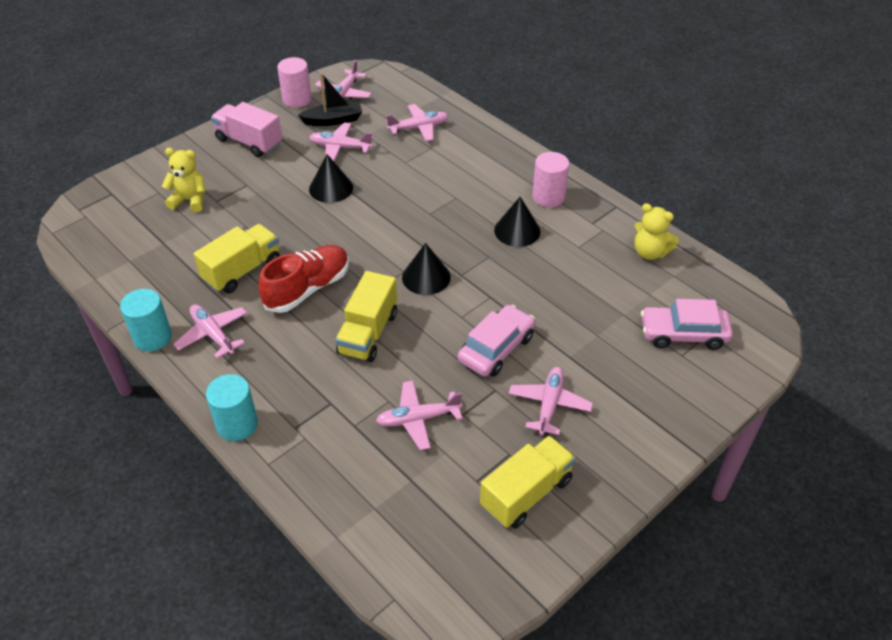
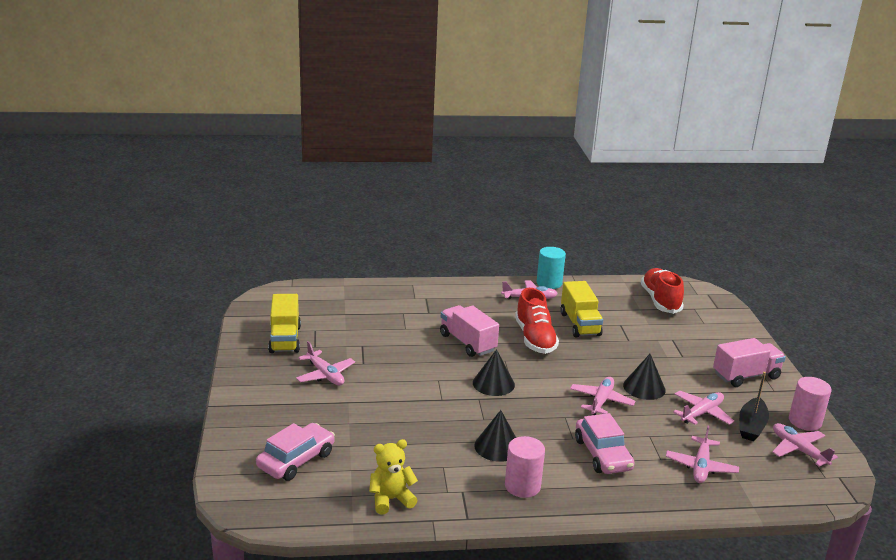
camera: 125 degrees right, 20 degrees down
(128, 235) = (660, 301): none -> red shoe
(190, 200) = (682, 330): yellow teddy bear -> none
(237, 424) = (450, 285): turquoise cylinder -> none
(368, 333) = (467, 343): yellow truck -> pink truck
(418, 419) = (379, 331): pink plane -> pink plane (601, 401)
(496, 348) = (393, 379): pink car -> pink car (602, 454)

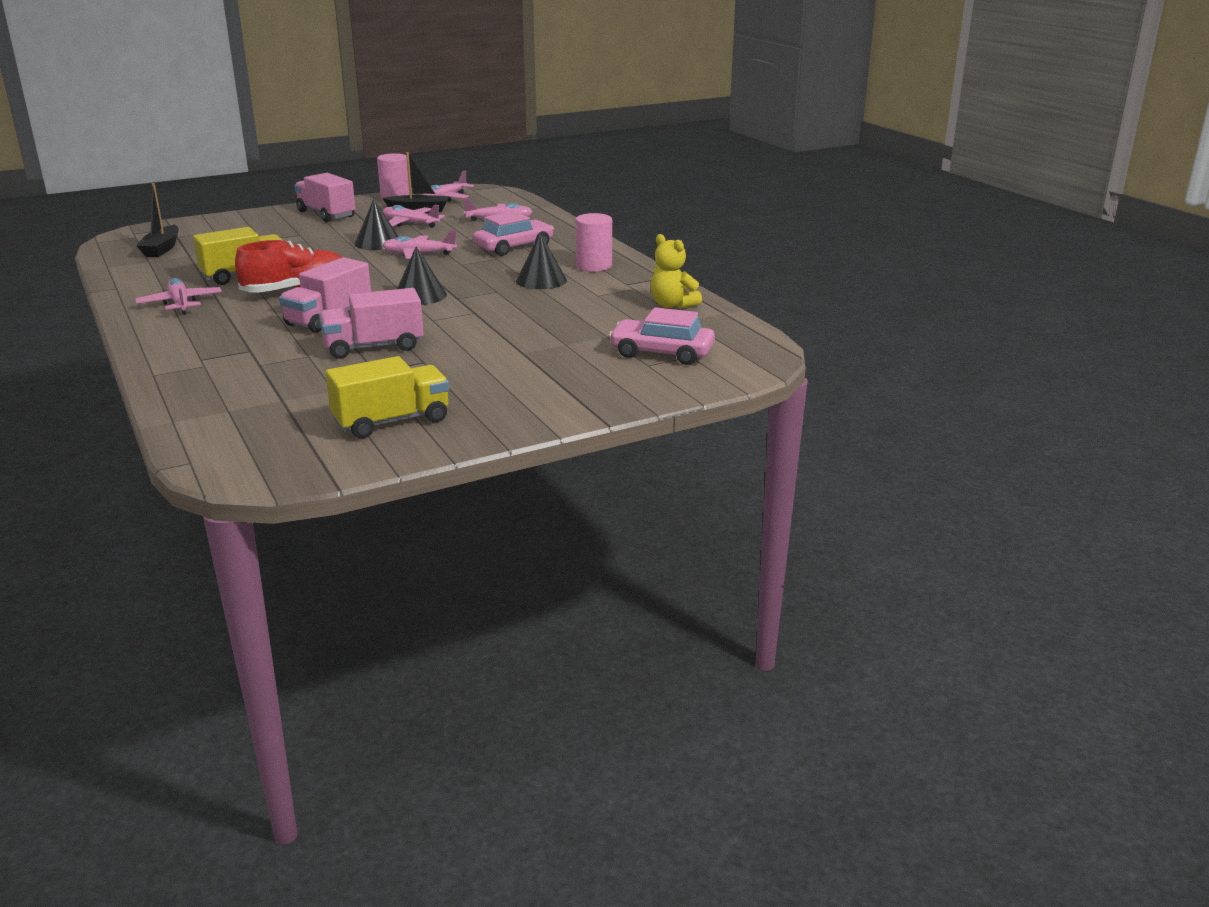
camera: 110 degrees left, 0 degrees up
(325, 375) = (471, 376): pink plane -> none
(401, 350) = (374, 347): none -> pink truck
(549, 283) = (124, 299): turquoise cylinder -> none
(660, 301) = (162, 249): red shoe -> black boat

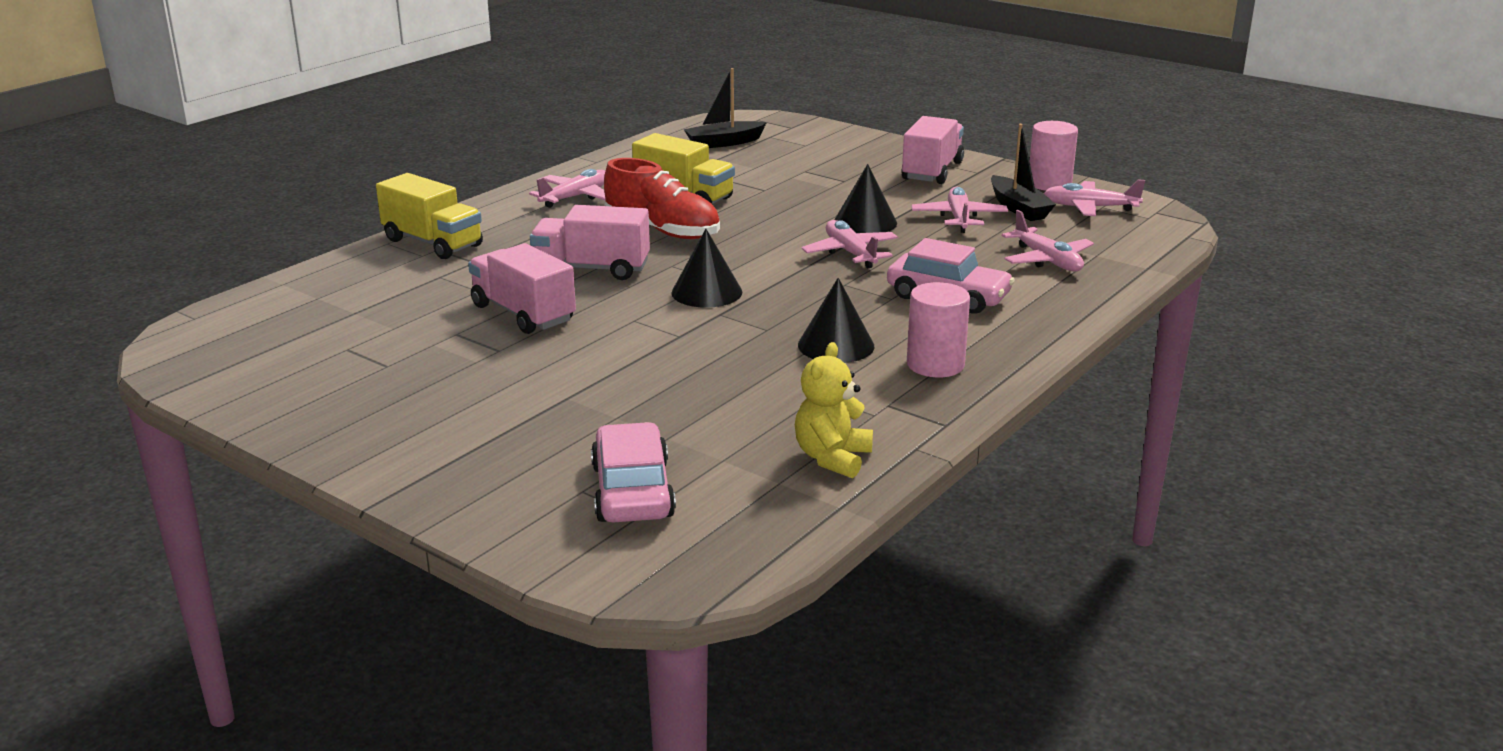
camera: 65 degrees right, 0 degrees up
(391, 421) = (321, 379): yellow truck -> yellow truck (433, 243)

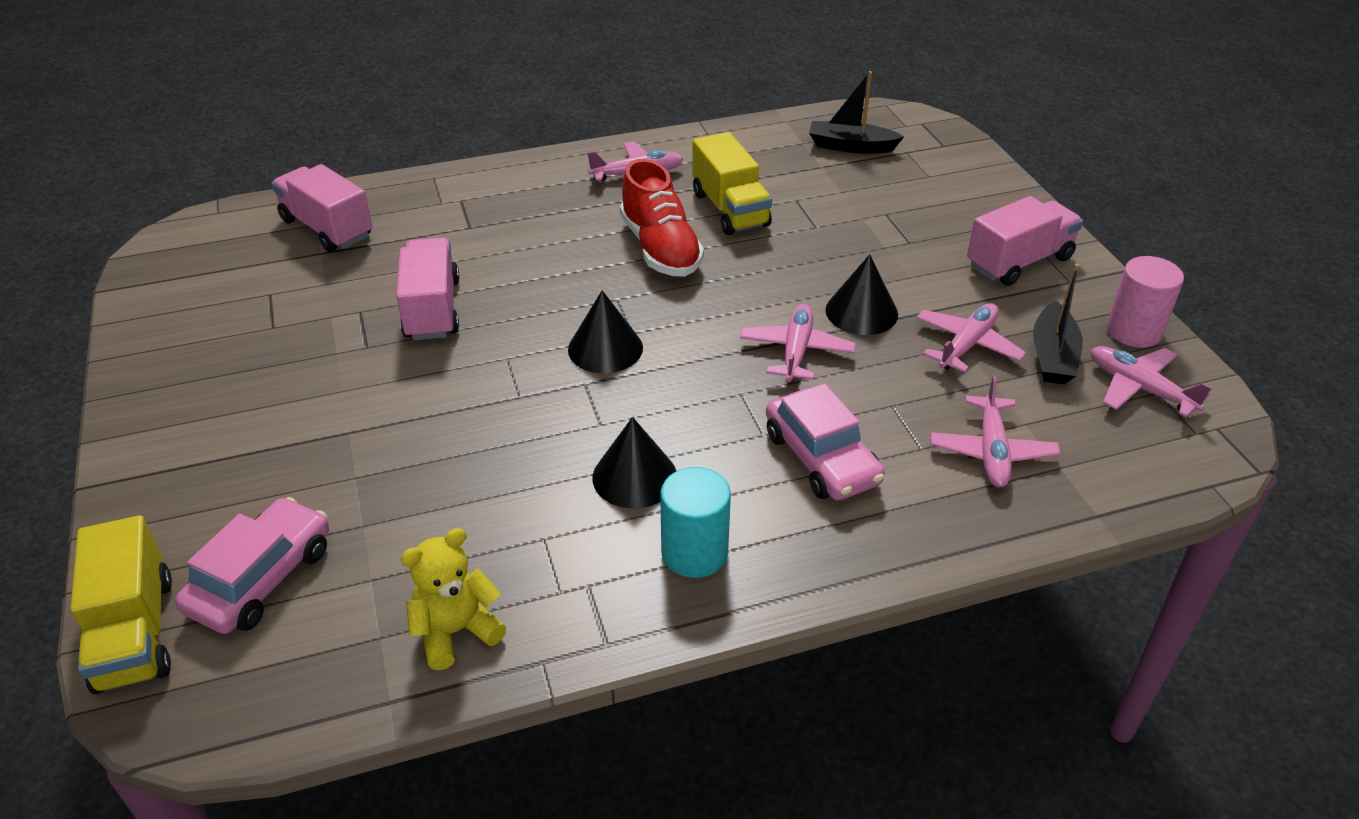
camera: 35 degrees right, 15 degrees up
(433, 243) = (464, 191): yellow truck -> yellow truck (135, 632)
(592, 269) = (546, 275): pink truck -> pink truck (327, 228)
(935, 365) = (694, 552): pink cylinder -> turquoise cylinder

